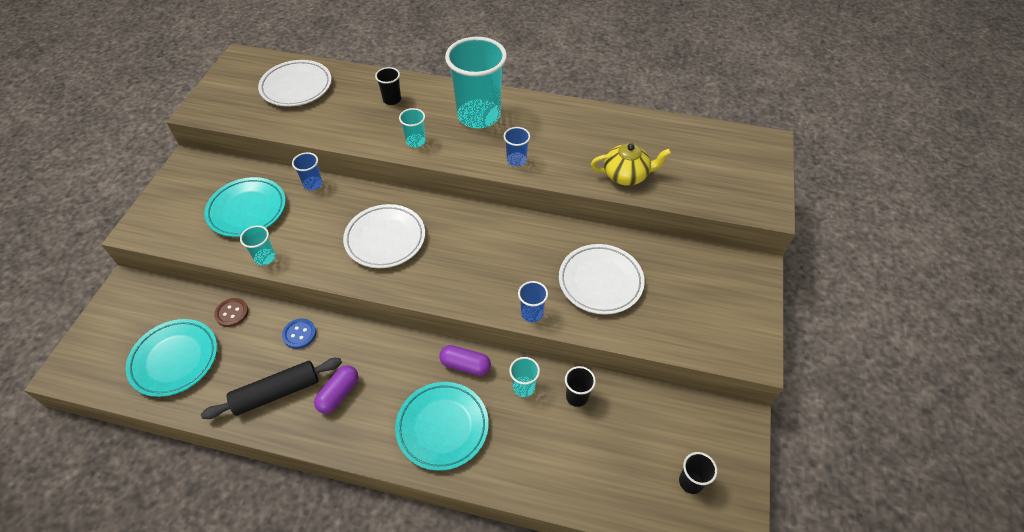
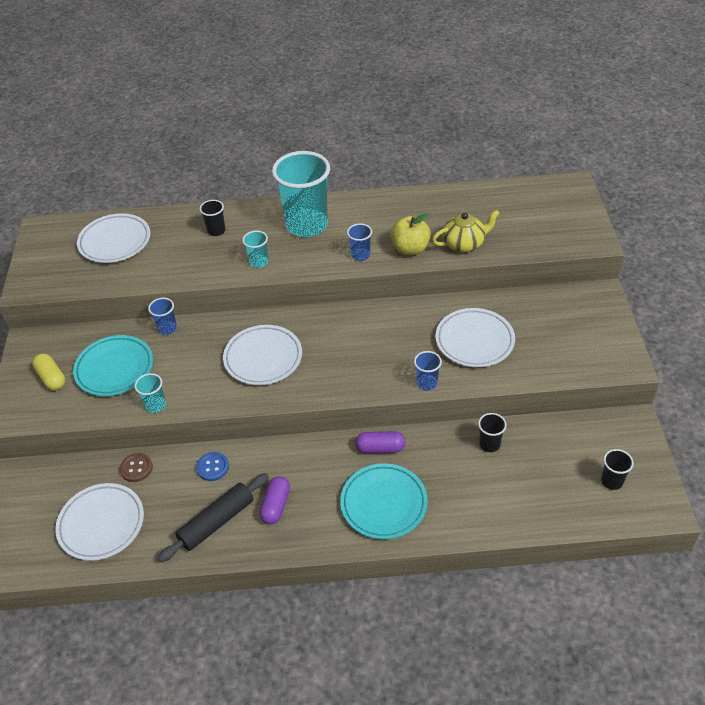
camera: 15 degrees left, 5 degrees down
(175, 360) = (101, 524): turquoise plate -> white plate
(189, 203) = (51, 378): none -> yellow capsule
(524, 387) = (440, 450): turquoise cup -> none
(569, 167) = (410, 249): none -> yellow apple

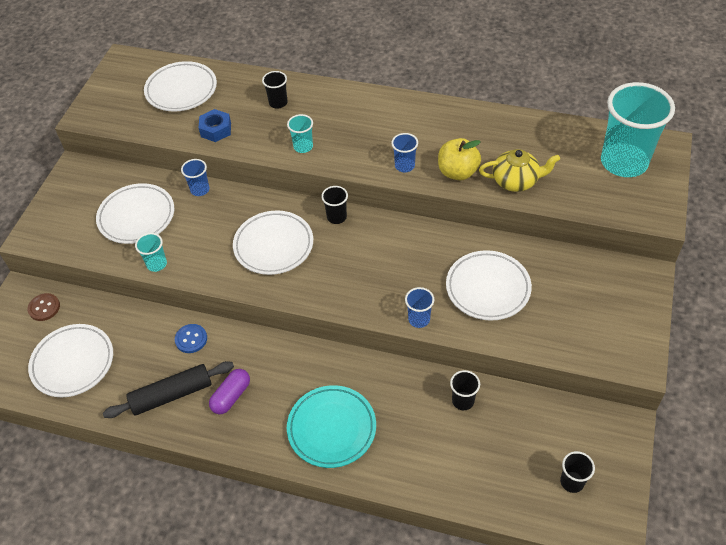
camera: 20 degrees right, 5 degrees up
(51, 378) = (79, 210): yellow capsule -> none
(114, 369) = (137, 217): turquoise plate -> white plate
(136, 468) = (124, 318): brown button -> brown button (44, 308)
(167, 268) = (216, 130): none -> blue nut
(307, 225) = (366, 119): turquoise cup -> turquoise cup (624, 162)
(311, 318) = (336, 217): none -> black cup
(380, 448) = (353, 370): purple capsule -> none

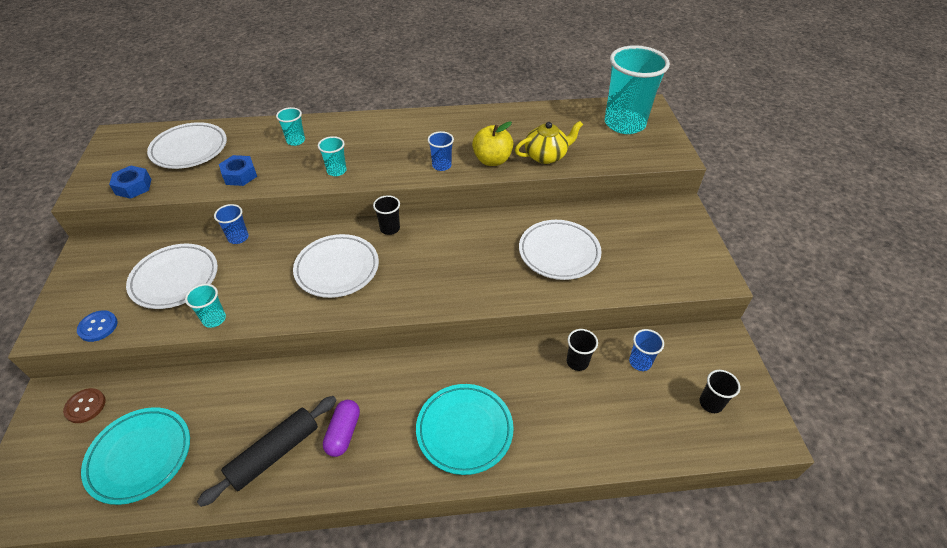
camera: 25 degrees left, 5 degrees down
(73, 363) = (140, 456): white plate -> turquoise plate
(124, 119) = (133, 187): none -> blue nut
(191, 339) = (276, 388): blue button -> blue button (98, 327)
(278, 103) = (296, 141): black cup -> turquoise cup
(419, 319) = (511, 296): blue cup -> blue cup (640, 362)

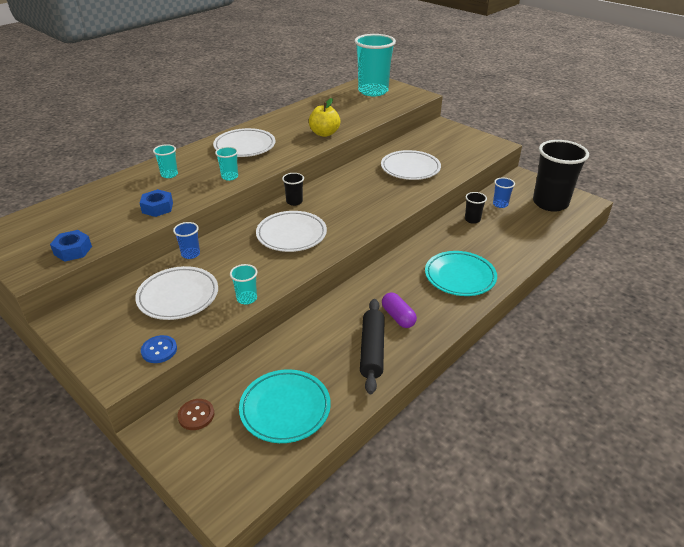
camera: 40 degrees left, 10 degrees down
(189, 149) = (85, 212): white plate -> white plate (245, 146)
(441, 165) = (297, 147): blue cup -> none
(546, 156) = (353, 120): yellow teapot -> none
(710, 403) = (550, 203): black cup -> black cup, size x2.31

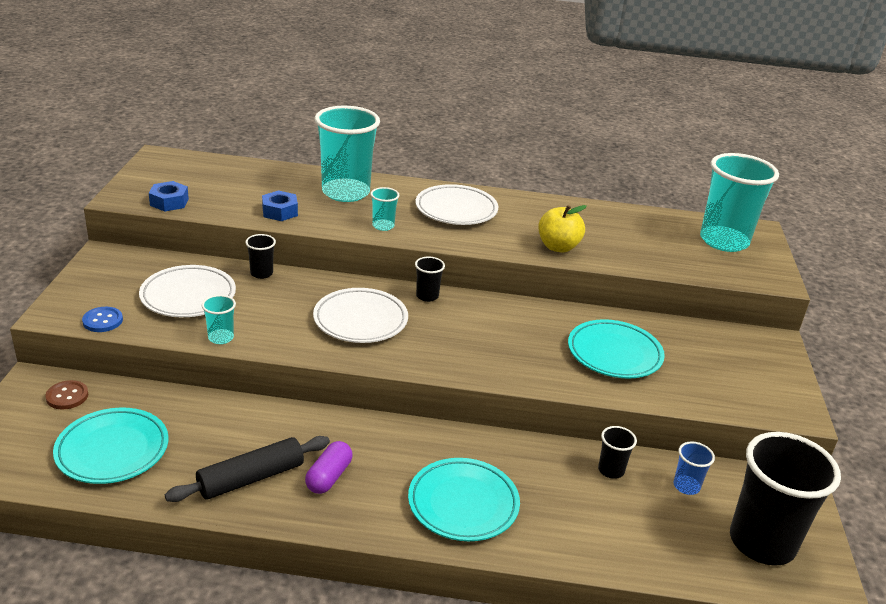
camera: 50 degrees right, 5 degrees down
(169, 174) = (345, 192): turquoise cup -> turquoise cup, size x2.31
(190, 254) = (261, 273): blue cup -> black cup
(410, 168) = (614, 354): white plate -> turquoise plate

